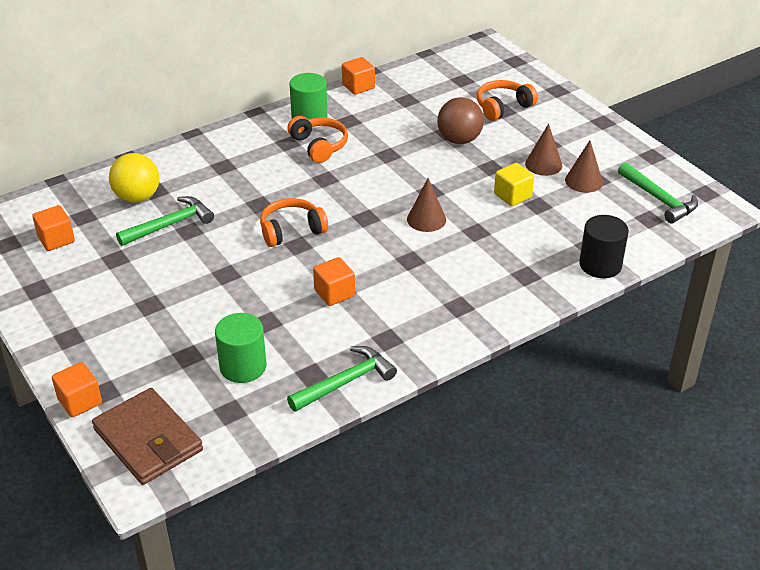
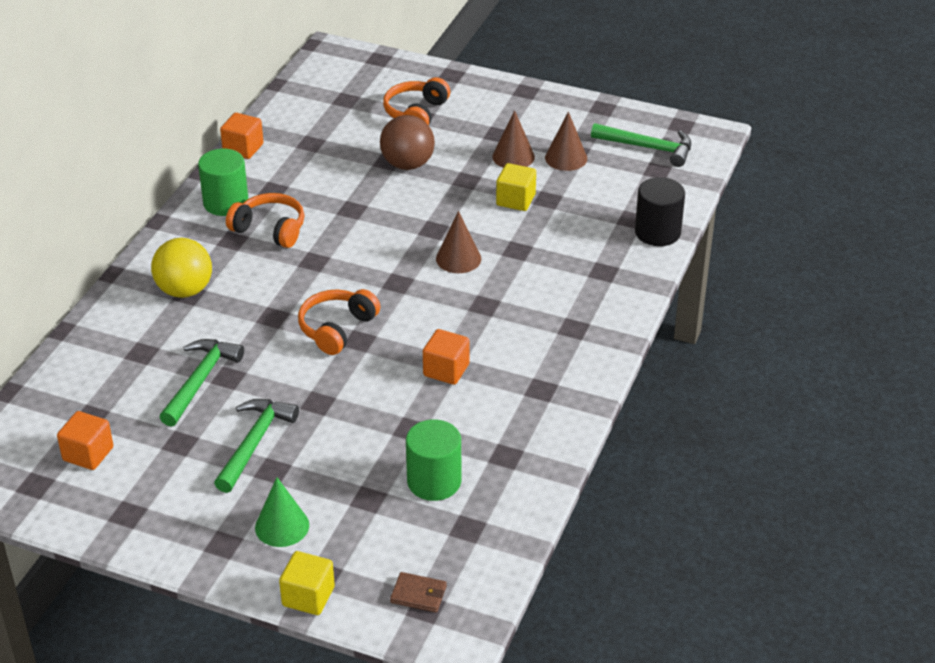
camera: 35 degrees left, 0 degrees up
(80, 401) = (308, 596): orange cube -> yellow cube
(115, 345) = (282, 526): none -> green cone
(137, 197) = (129, 368): yellow ball -> yellow ball (185, 290)
(148, 440) = (418, 594): brown wallet -> brown wallet, size x0.44
(345, 382) = (545, 447): green hammer -> green hammer (254, 443)

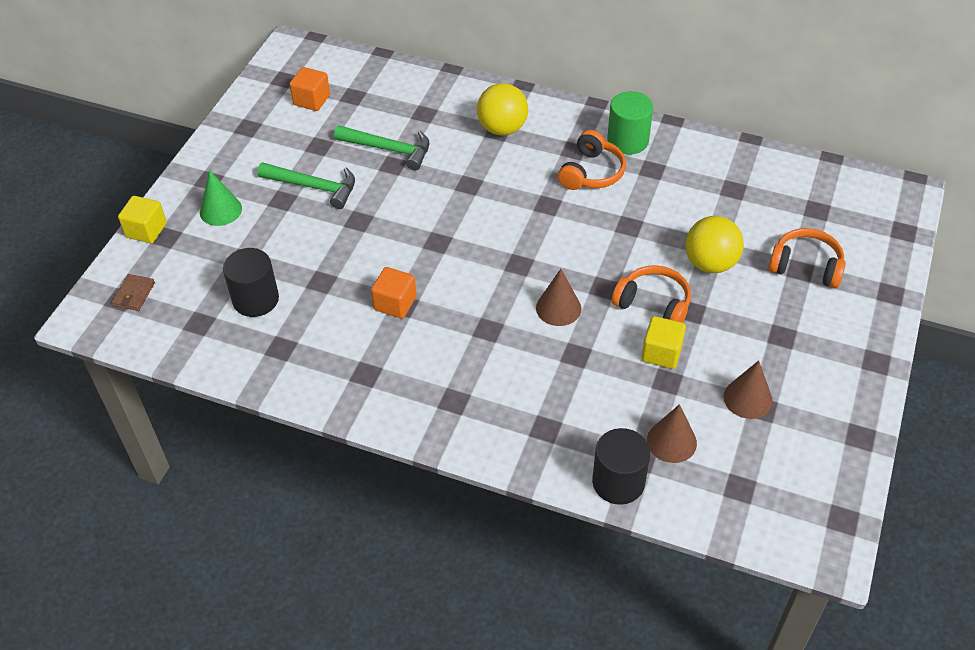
camera: 90 degrees right, 10 degrees up
(243, 148) = (714, 144): orange cube -> none
(337, 329) = (453, 226): orange headphones -> orange headphones (653, 304)
(407, 164) = (710, 263): brown ball -> yellow ball
(434, 481) = (255, 299): green cylinder -> black cylinder
(513, 157) = (741, 350): brown cone -> brown cone (671, 441)
(648, 148) = (784, 481): green hammer -> none

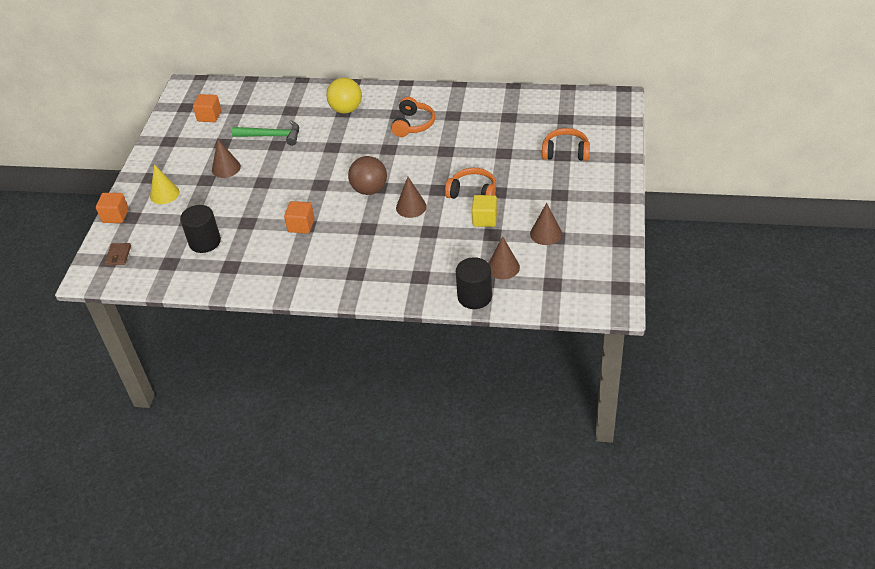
camera: 10 degrees left, 5 degrees down
(146, 230) = (115, 216): yellow cube -> orange cube
(220, 210) = (164, 194): green cone -> yellow cone
(314, 187) = (226, 168): green hammer -> brown cone
(505, 266) = (369, 190): none -> brown ball
(628, 141) = (432, 101): green cylinder -> none
(710, 263) = (504, 162): yellow ball -> none

